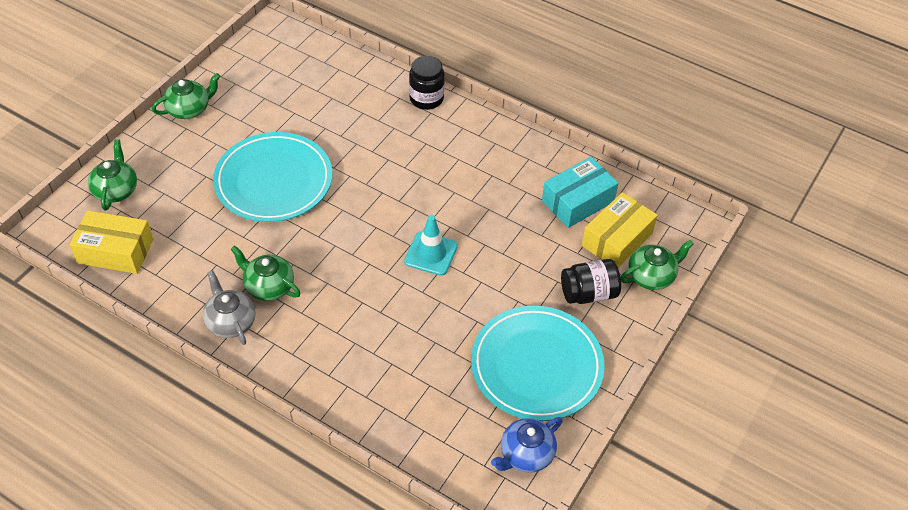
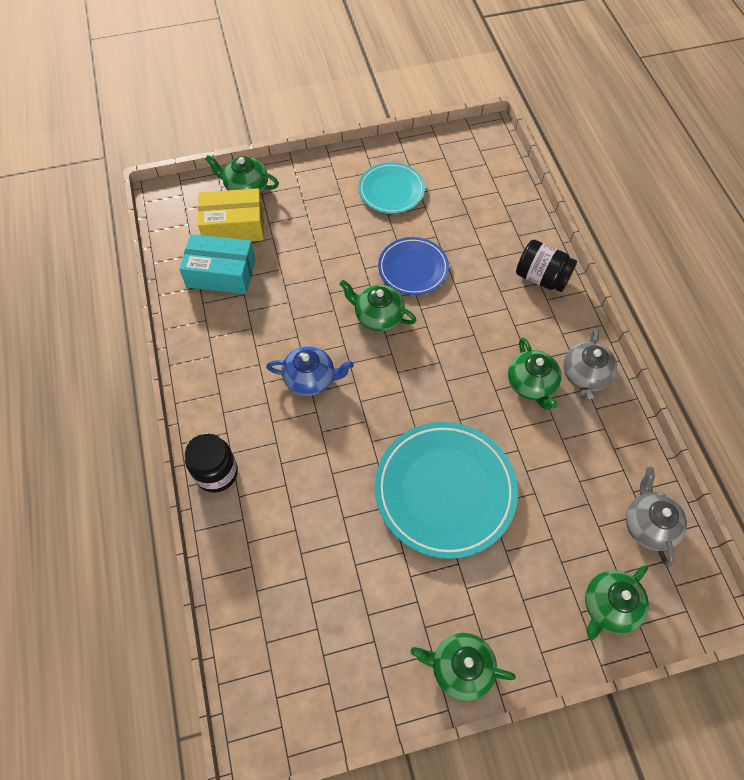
camera: 135 degrees left, 10 degrees up
(115, 251) = (648, 525): yellow box -> grey teapot
(431, 254) = (378, 316): turquoise traffic cone -> green teapot
(443, 309) = (413, 268): none -> blue plate
(525, 454) = (454, 152): blue teapot -> blue teapot (310, 379)
(536, 366) = (391, 190): turquoise plate -> turquoise plate, size x0.59
(588, 293) = (301, 207): black jar -> black jar (541, 277)

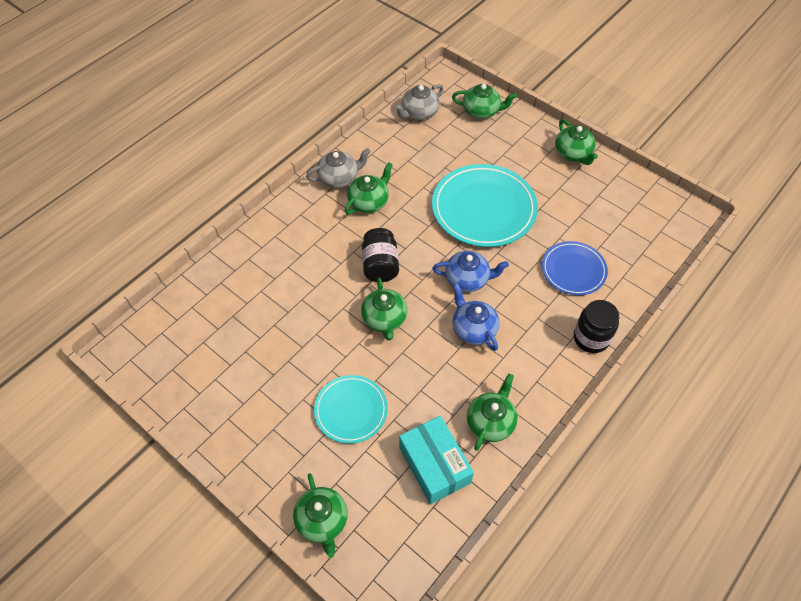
camera: 125 degrees left, 5 degrees down
(218, 332) = (490, 422): none -> green teapot
(234, 226) = (376, 495): yellow box -> none
(367, 411) = (468, 279): none -> blue teapot
(391, 190) = (243, 388): turquoise plate -> turquoise plate (351, 410)
(413, 268) = (320, 322): blue plate -> blue plate (573, 270)
(541, 277) = (269, 236): black jar -> black jar (380, 265)

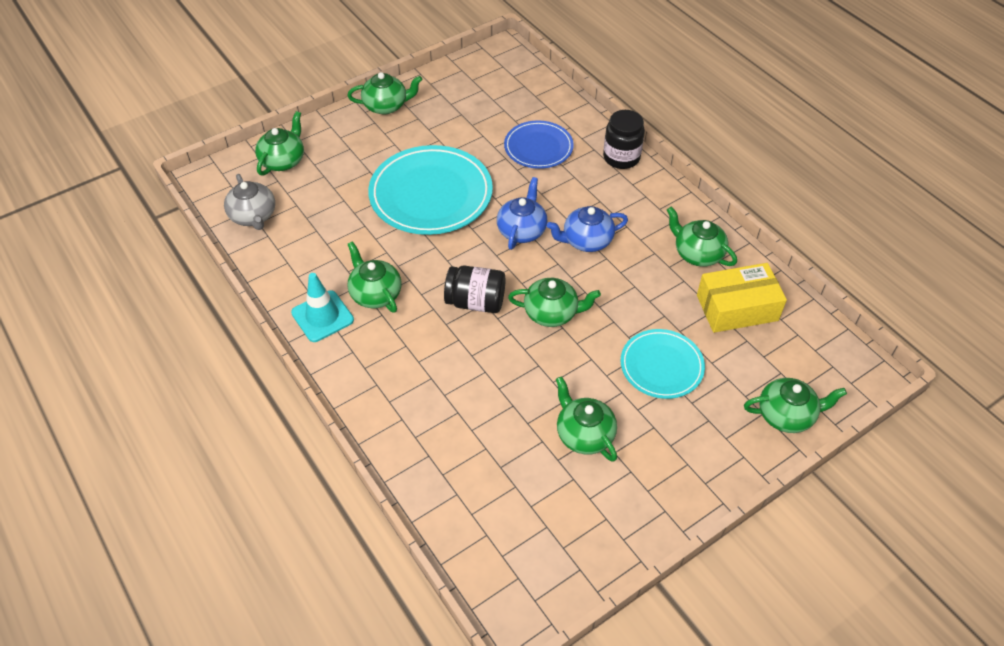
camera: 75 degrees left, 5 degrees down
(271, 364) = (584, 434): none -> green teapot
(339, 178) = (322, 316): grey teapot -> turquoise traffic cone
(434, 465) = (737, 308): turquoise box -> yellow box

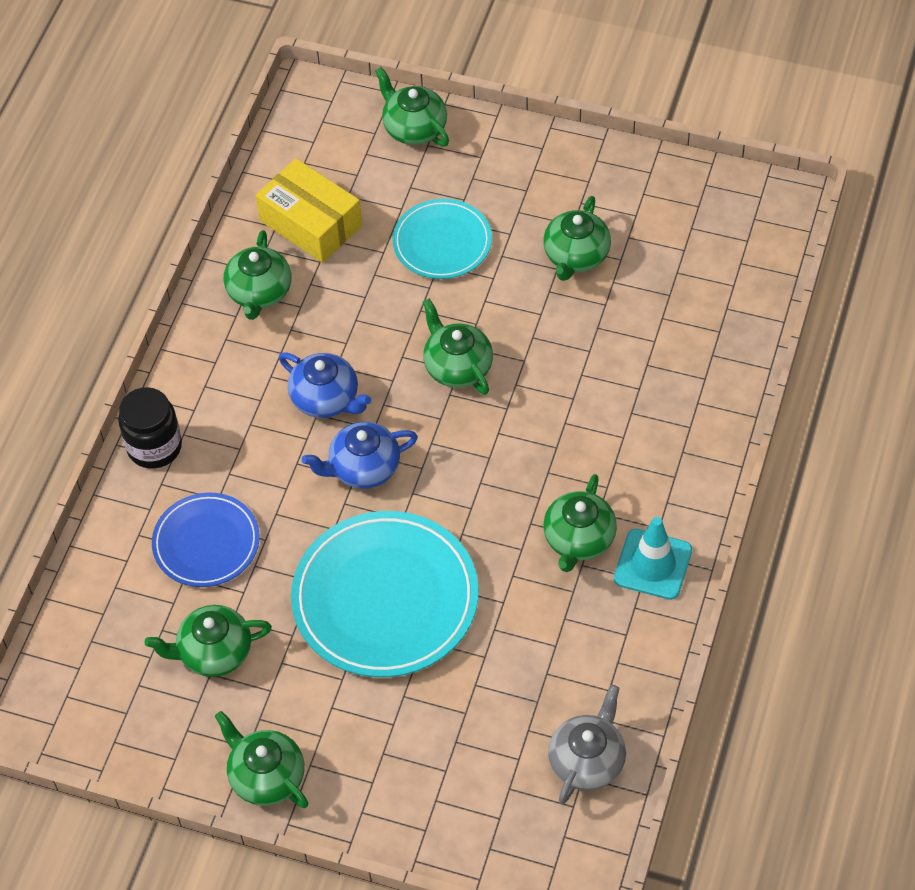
camera: 125 degrees left, 5 degrees up
(283, 160) = (471, 812): green teapot -> green teapot (214, 652)
(476, 302) = (504, 441): black jar -> none

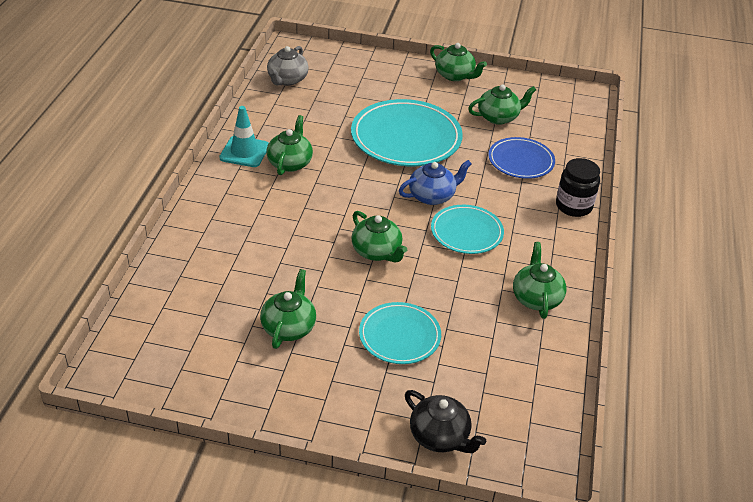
camera: 170 degrees right, 15 degrees down
(310, 223) = (511, 350): yellow box -> none
(326, 399) = (466, 232): blue teapot -> turquoise plate
(414, 128) = (440, 436): green teapot -> black teapot

